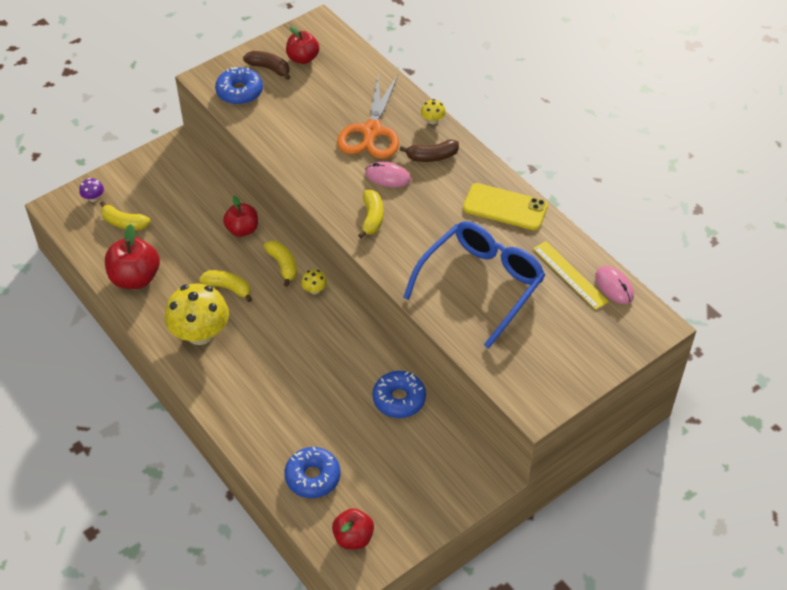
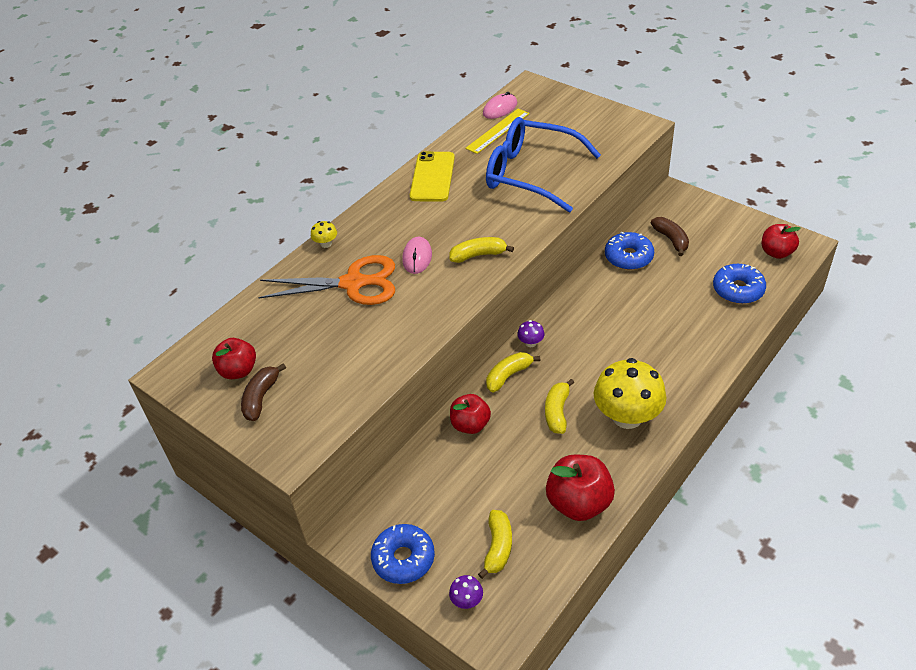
camera: 100 degrees left, 5 degrees down
(239, 92) = (310, 414): blue donut -> blue donut (403, 559)
(314, 290) = (531, 343): yellow mushroom -> purple mushroom
(432, 156) = (379, 233): brown banana -> brown banana (671, 239)

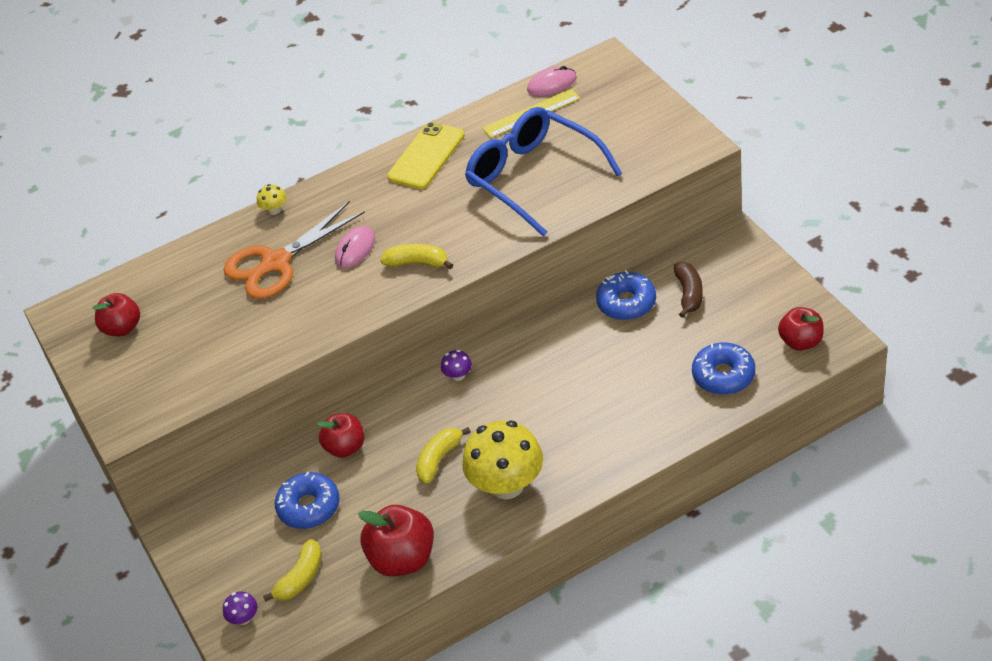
camera: 25 degrees right, 0 degrees up
(261, 398) = (128, 362): brown banana -> none
(353, 283) = (276, 263): orange scissors -> orange scissors turned 120 degrees clockwise
(403, 559) = (209, 561): blue donut -> blue donut (309, 507)
(508, 375) = (413, 406): yellow banana -> none

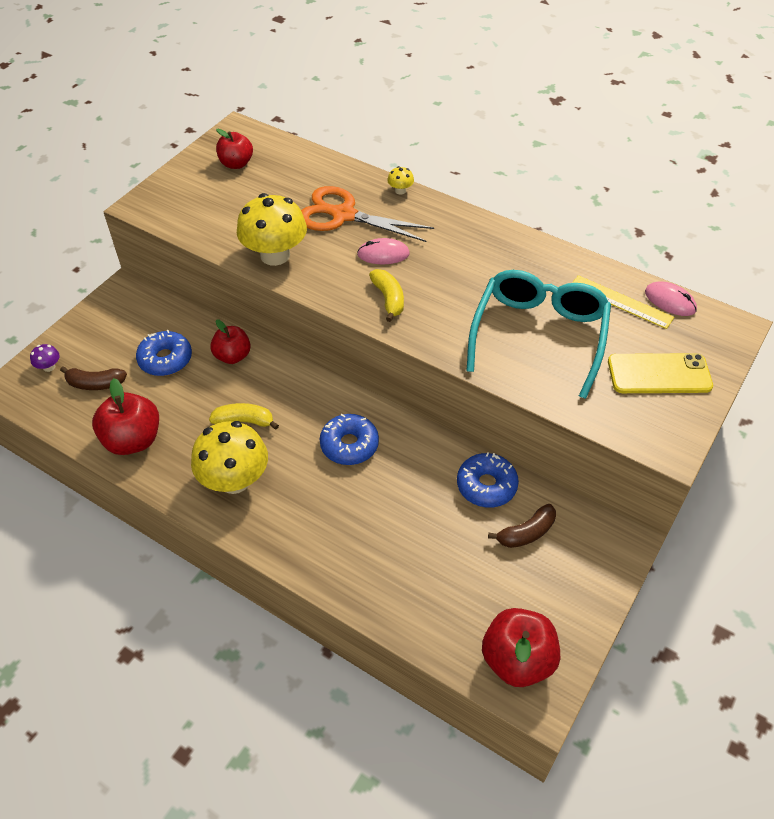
camera: 55 degrees right, 5 degrees up
(293, 331) = (275, 255): none -> yellow mushroom
(300, 578) = (95, 384): yellow banana -> brown banana
(426, 156) = (518, 254): yellow phone -> yellow phone (659, 374)
(458, 375) = (339, 396): purple mushroom -> none
(533, 177) = (539, 335): blue glasses -> turquoise glasses
(723, 375) = (437, 603): blue donut -> blue donut (349, 445)
(801, 342) = (517, 660): red apple -> red apple, size x1.51

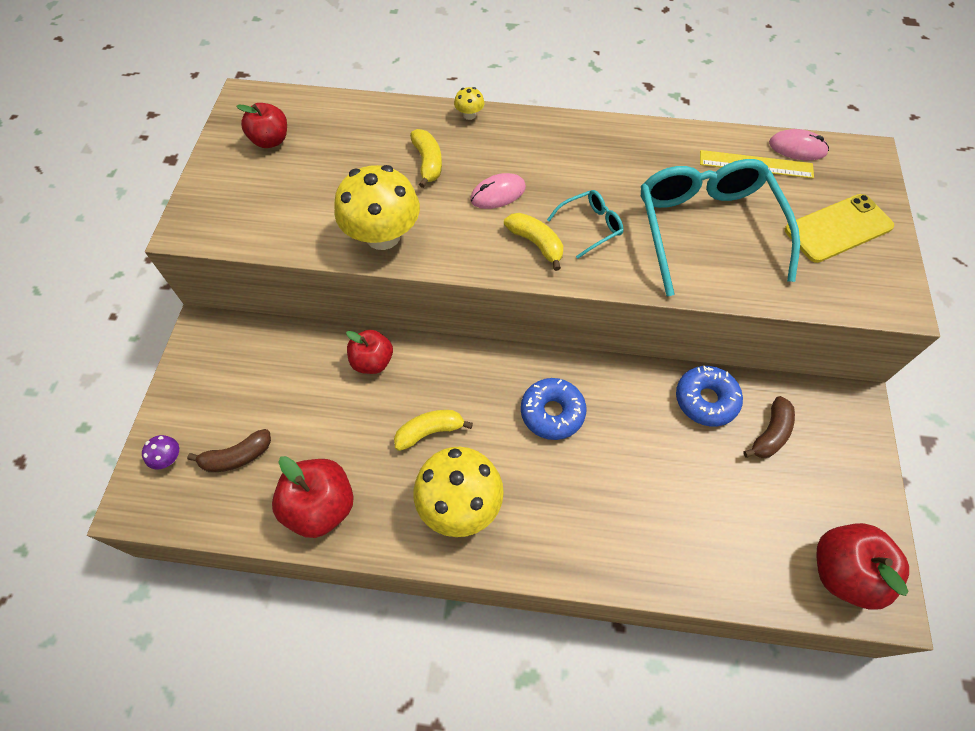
camera: 25 degrees left, 10 degrees up
(165, 359) = (300, 395): blue donut -> none
(343, 215) = (428, 163): orange scissors -> yellow banana
(441, 301) = (590, 226): none -> turquoise glasses

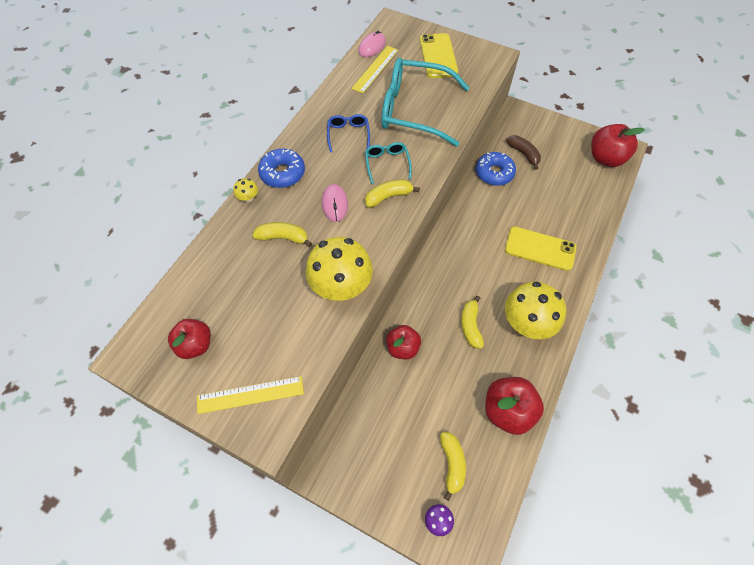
camera: 70 degrees left, 0 degrees up
(226, 202) = (250, 395): none -> yellow ruler
(237, 456) = (452, 464): brown banana -> yellow banana
(552, 412) = (478, 251): blue donut -> blue donut (282, 173)
(595, 496) = (540, 248): none -> yellow phone
(616, 172) = (348, 135): none -> blue glasses

